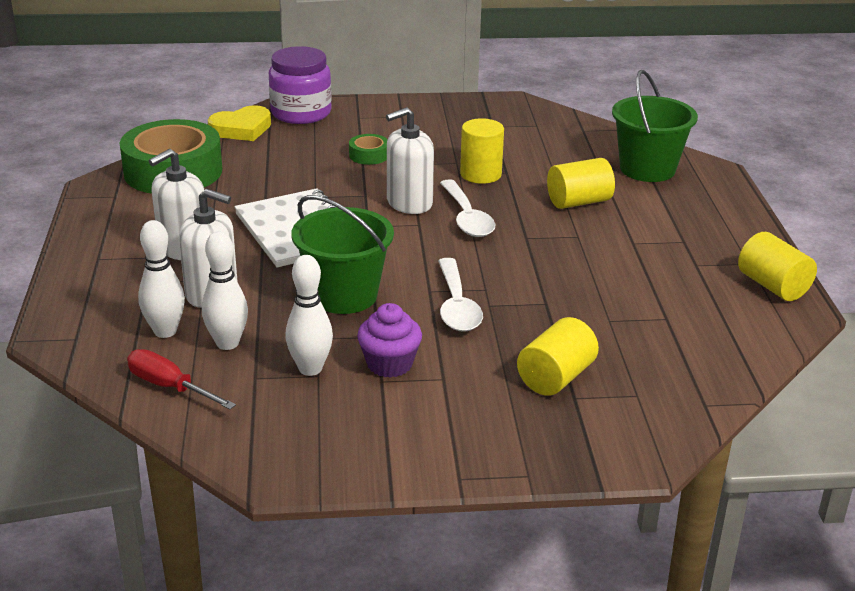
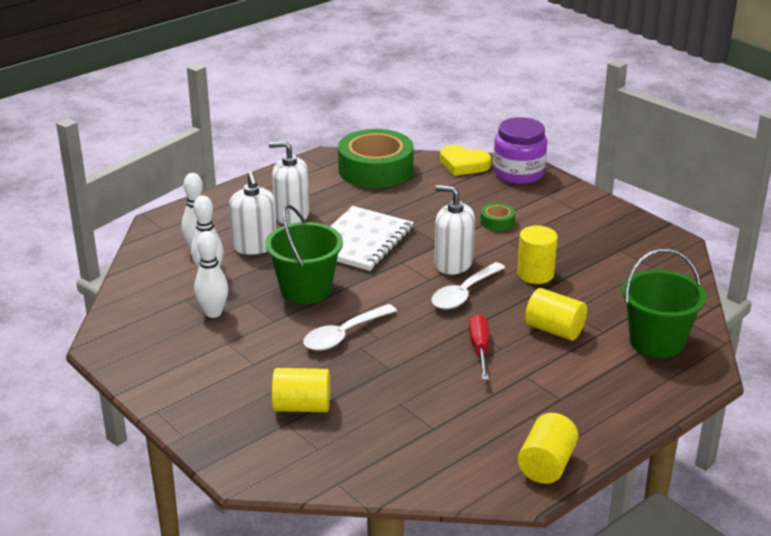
camera: 55 degrees right, 0 degrees up
(169, 387) = (148, 277): red screwdriver -> red screwdriver (479, 349)
(389, 364) = (248, 338): purple cupcake -> none

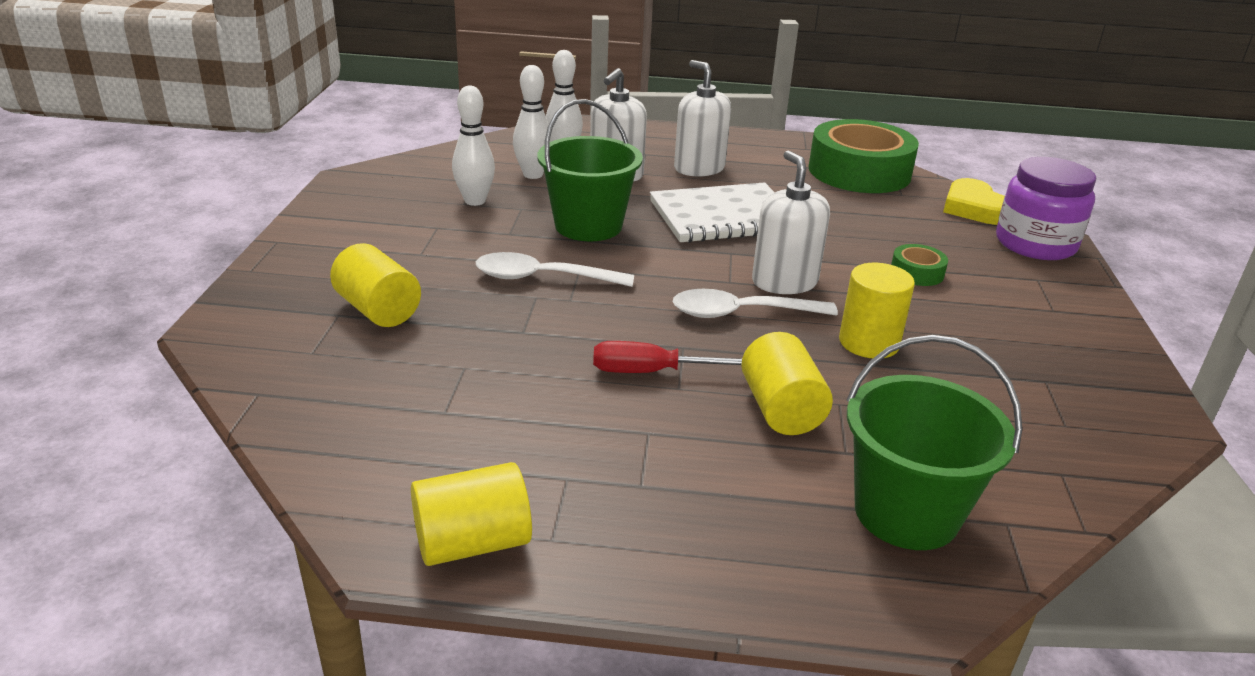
camera: 45 degrees right, 0 degrees up
(479, 349) = (651, 372): red screwdriver -> red screwdriver turned 135 degrees counterclockwise

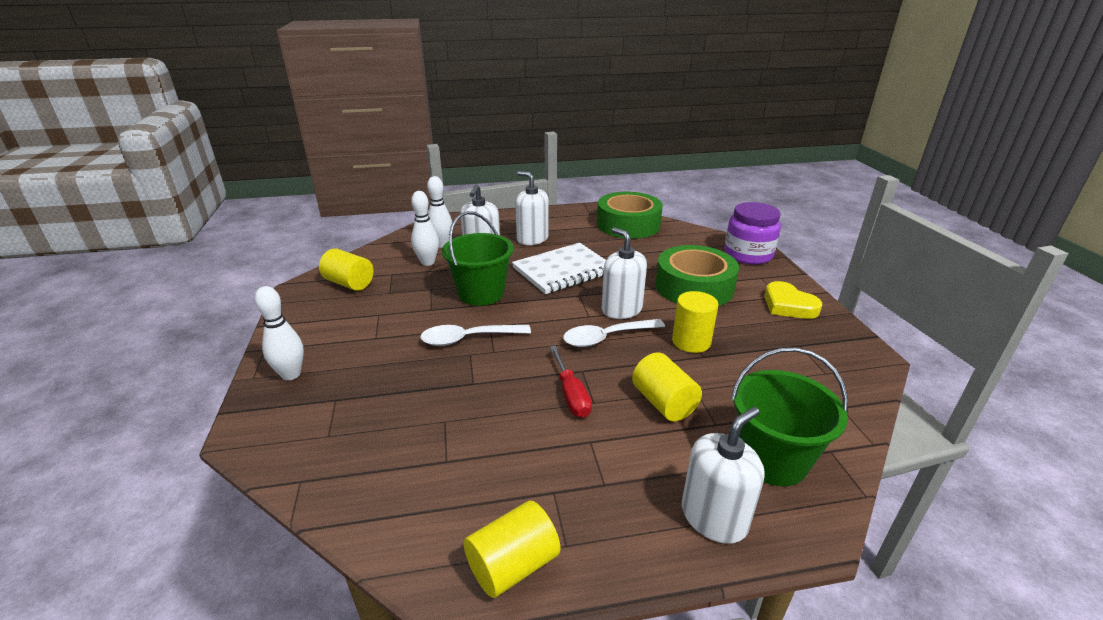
camera: 15 degrees left, 0 degrees up
(378, 310) = (364, 389): yellow cylinder -> yellow cylinder (349, 283)
(475, 201) = (396, 289): white bowling pin -> white bowling pin (291, 374)
(651, 372) = (571, 394): red screwdriver -> red screwdriver turned 90 degrees counterclockwise
(775, 559) = (714, 517): none -> white soap dispenser
(917, 272) = (694, 287): green tape -> green tape, size x2.35
(974, 208) = (704, 237): yellow heart -> yellow heart (788, 305)

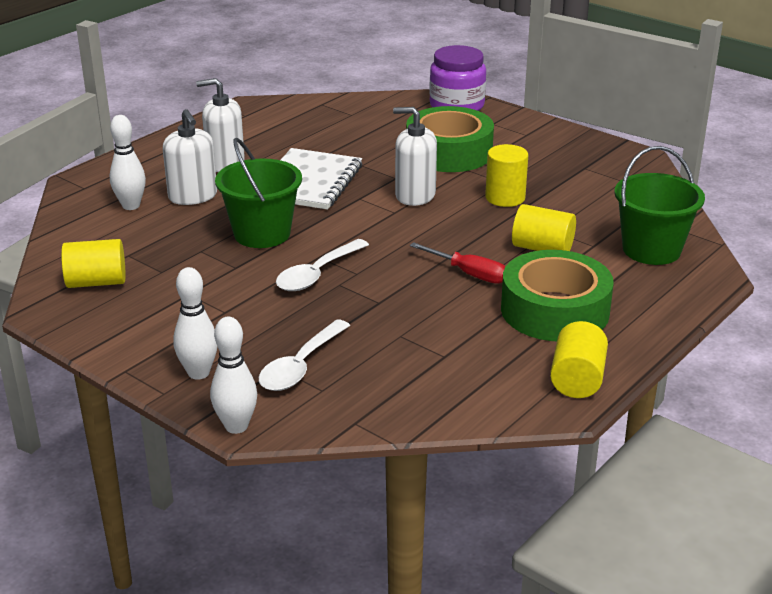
camera: 40 degrees left, 0 degrees up
(428, 262) = (149, 228): white bowling pin -> white bowling pin (236, 426)
(606, 337) = (435, 222): white spoon -> white spoon (300, 366)
(628, 224) = (304, 113): green tape -> green tape (554, 310)
(714, 517) = (656, 297): white soap dispenser -> none
(788, 305) = (541, 139): yellow heart -> none

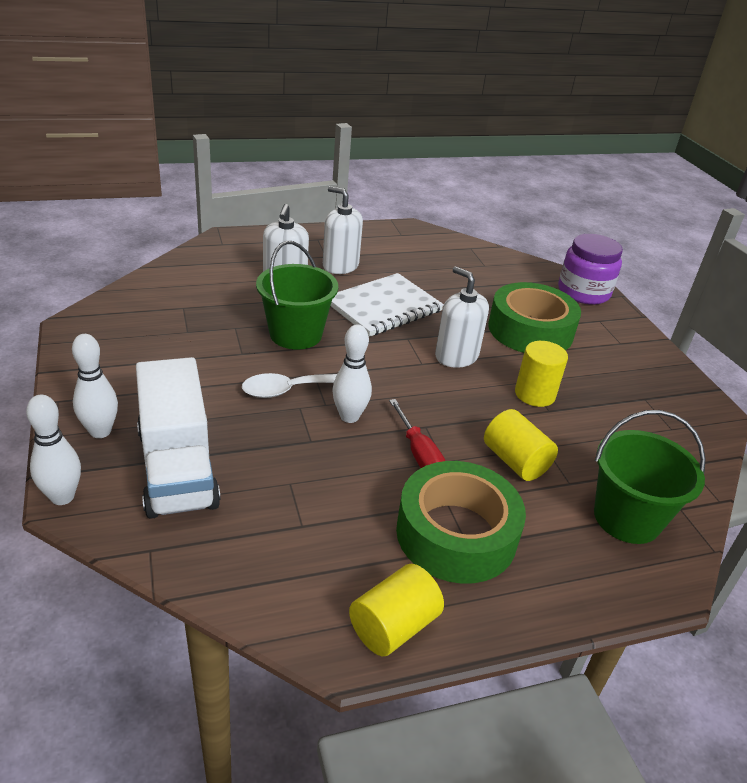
camera: 30 degrees right, 5 degrees up
(96, 282) = (135, 319): yellow cylinder -> none
(131, 206) = (234, 270): white bowling pin -> white bowling pin (349, 416)
(300, 366) = (177, 468): white spoon -> white truck

